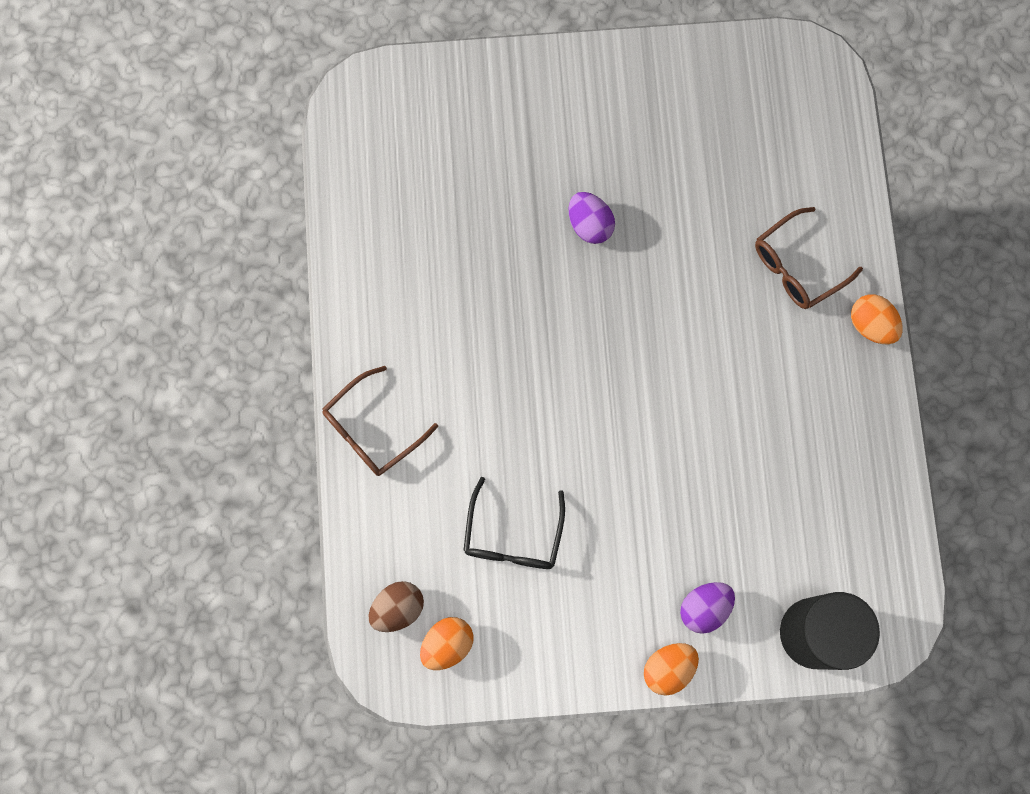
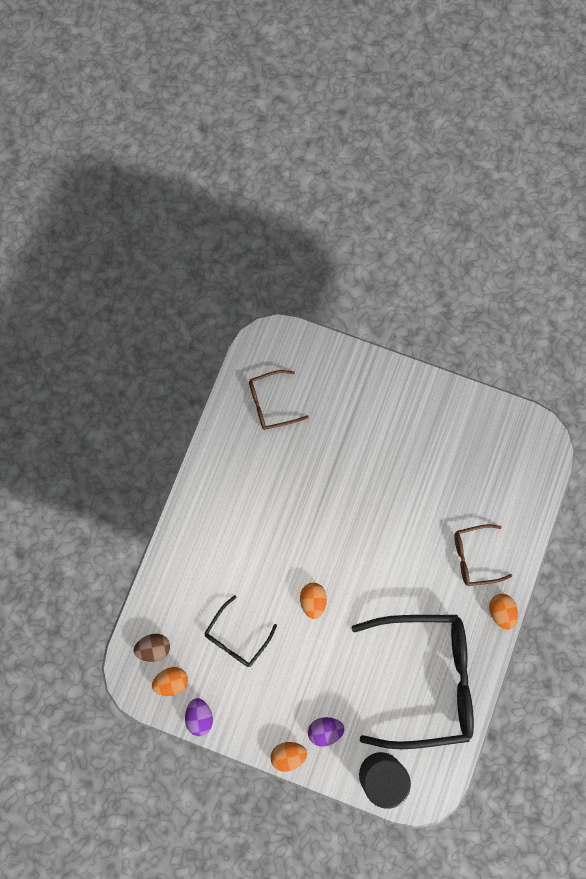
camera: 25 degrees right, 0 degrees up
(372, 429) = (186, 539): brown glasses -> brown glasses (271, 403)
(589, 225) = (365, 477): purple egg -> purple egg (199, 716)
(598, 432) = (313, 600): none -> orange egg
(811, 467) = (425, 678): none -> black glasses

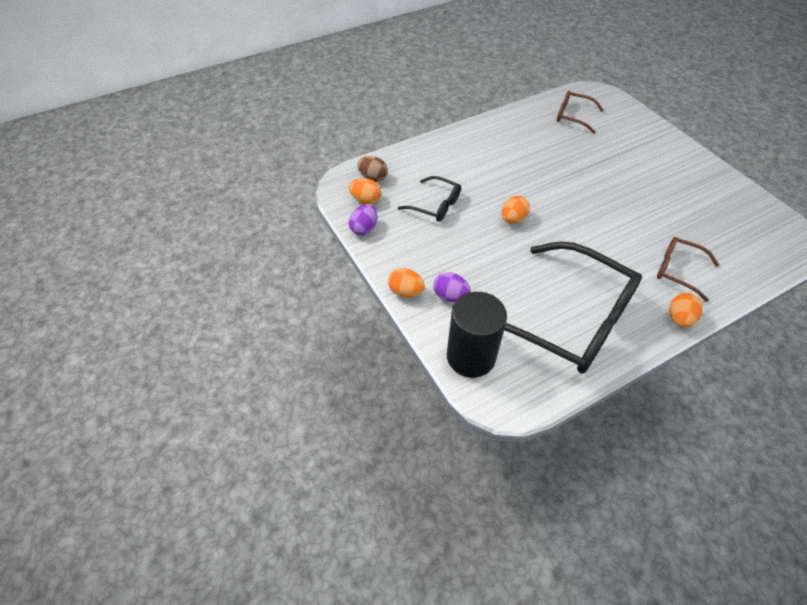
camera: 40 degrees right, 25 degrees down
(236, 637) = (435, 205): black glasses -> black glasses turned 135 degrees counterclockwise

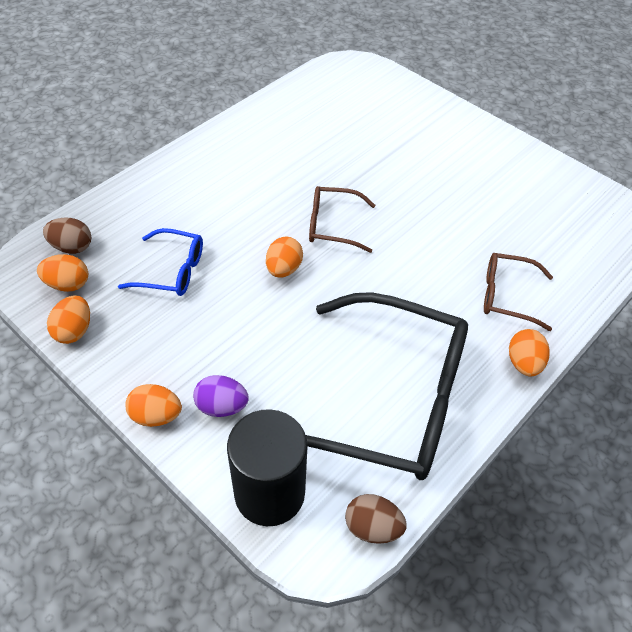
camera: 20 degrees left, 0 degrees up
(364, 229) = (74, 330): purple egg -> orange egg
(435, 205) = (172, 271): black glasses -> blue glasses
(537, 396) = (372, 527): none -> brown egg
(573, 116) = (330, 104): brown glasses -> brown glasses (332, 225)

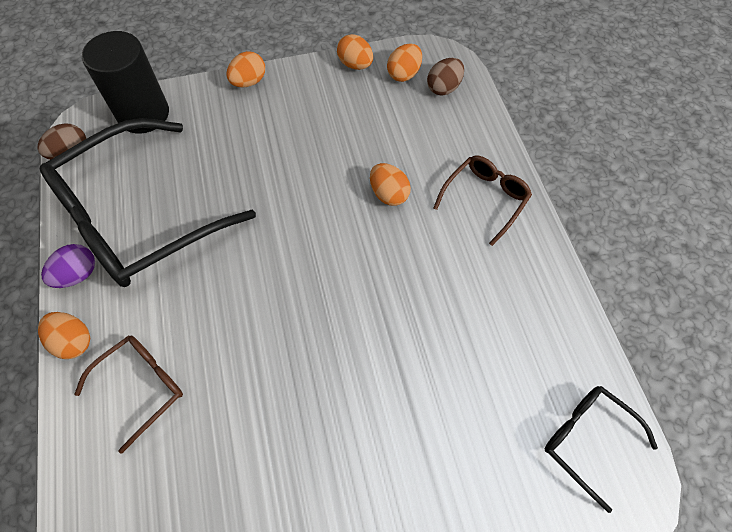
camera: 125 degrees right, 10 degrees up
(172, 271) = (372, 139): blue glasses -> none
(222, 406) = (225, 117): purple egg -> purple egg (77, 275)
(283, 269) = (317, 216): orange egg -> orange egg (388, 194)
(332, 225) = (342, 285): brown glasses -> brown glasses (485, 199)
(336, 86) = (587, 440): none -> black glasses

